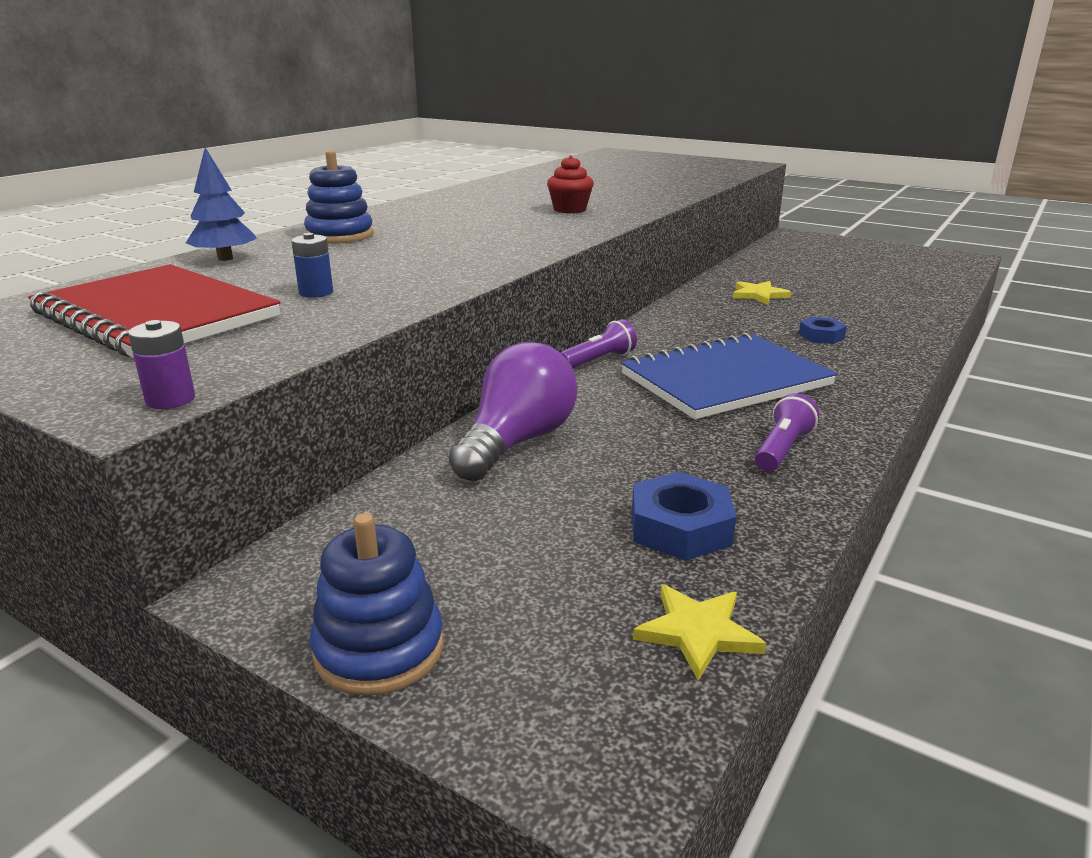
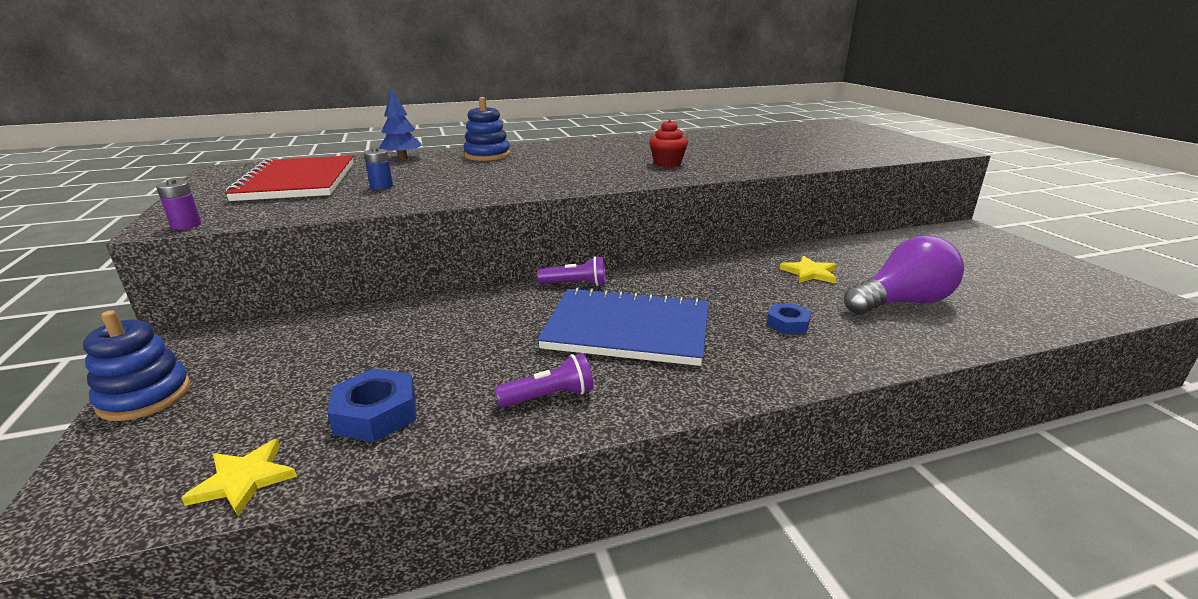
camera: 40 degrees right, 0 degrees up
(517, 442) = (419, 318): purple light bulb -> purple light bulb (901, 302)

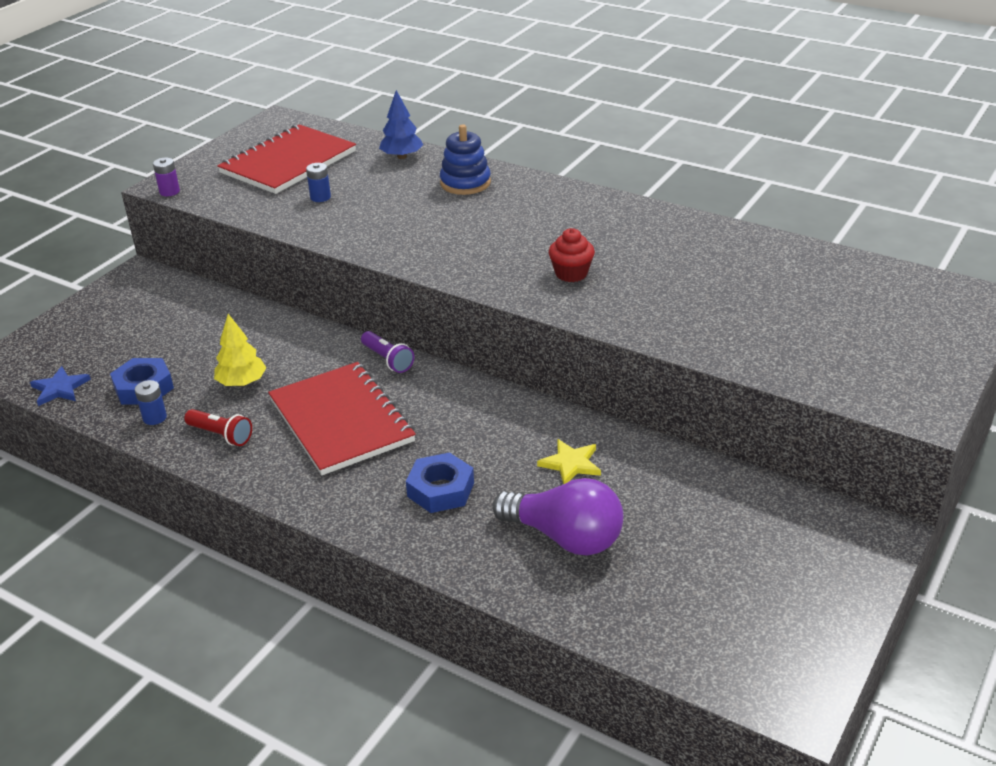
camera: 50 degrees right, 10 degrees up
(145, 397) = (85, 310): blue stacking toy -> none
(244, 479) = (60, 388): yellow star -> blue star
(444, 427) = (154, 417): none -> blue battery
(483, 353) = (242, 382): none -> yellow tree
(549, 396) = (221, 435): purple flashlight -> red flashlight
(627, 329) = (341, 420): blue notebook -> red notebook
(788, 324) = (441, 489): blue nut -> blue nut, size x1.57

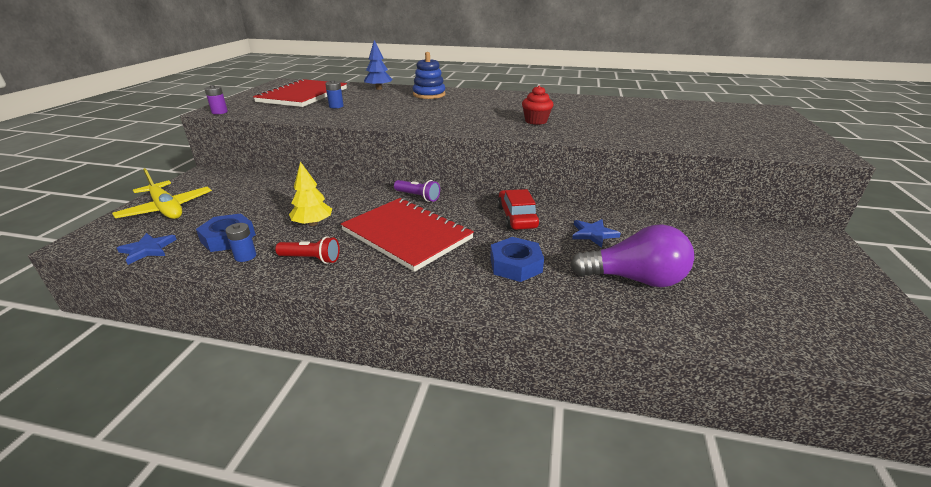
camera: 20 degrees left, 5 degrees down
(89, 329) = (167, 209): none -> yellow plane
(493, 418) = (517, 217): none -> red car
(571, 464) = (593, 234): yellow star -> blue star

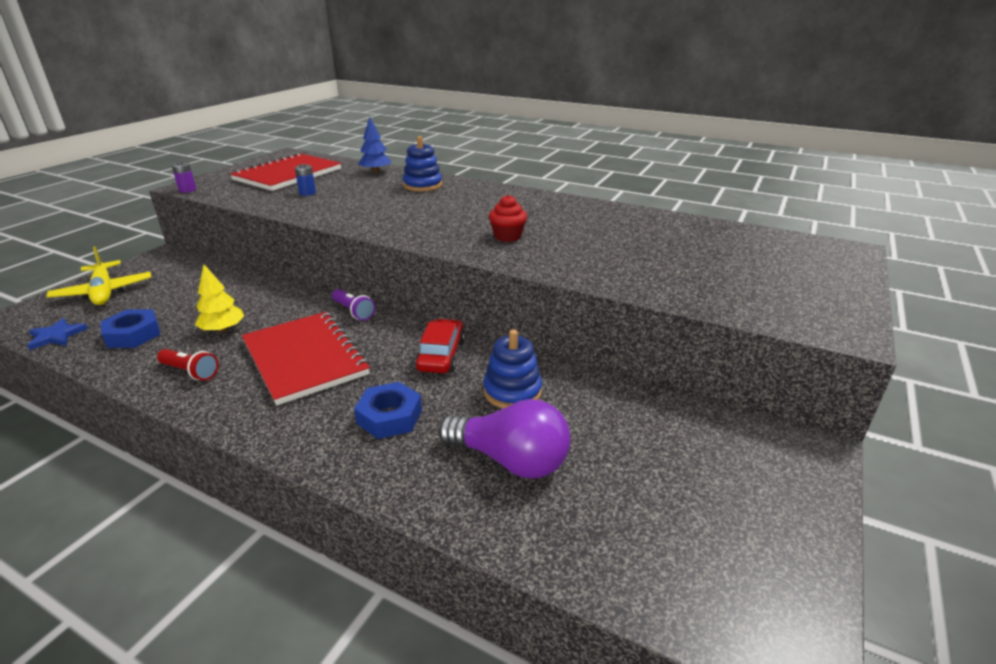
camera: 15 degrees right, 0 degrees up
(245, 256) = (133, 358): blue battery -> none
(593, 234) = (512, 391): blue star -> blue stacking toy

